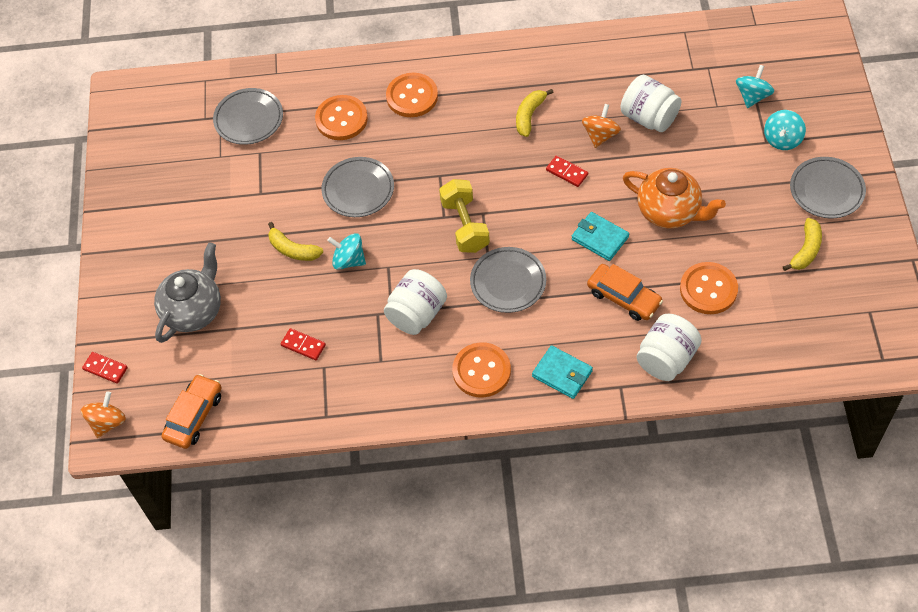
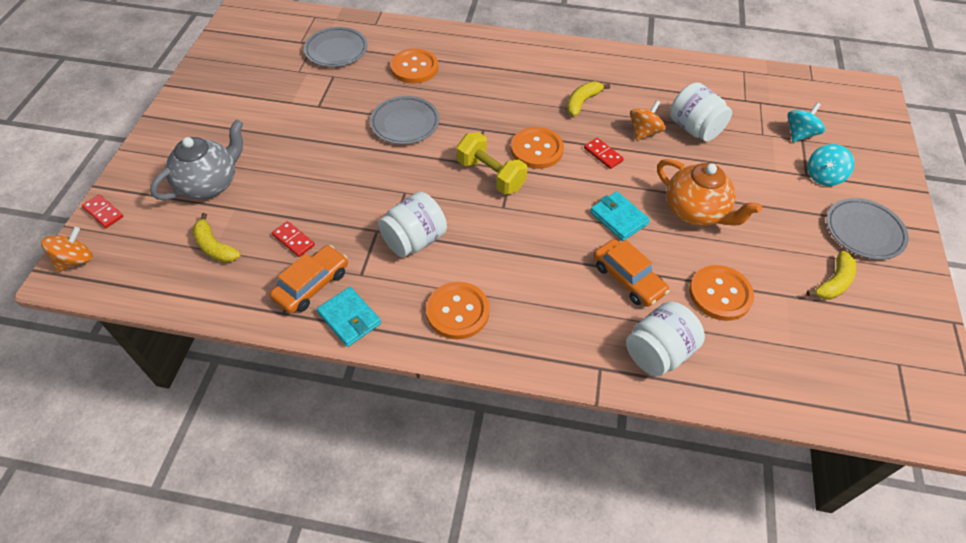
camera: 10 degrees right, 5 degrees down
(194, 416) = (158, 277): orange car -> orange car (312, 285)
(293, 250) = (324, 156): yellow banana -> yellow banana (215, 247)
(349, 260) = (370, 178): turquoise spinning top -> none
(412, 96) = (482, 65): orange button -> orange button (536, 149)
(465, 225) = (490, 175): yellow dumbbell -> yellow dumbbell turned 45 degrees counterclockwise
(508, 282) = (514, 235): grey plate -> none
(562, 374) = (541, 337): turquoise wallet -> turquoise wallet (349, 318)

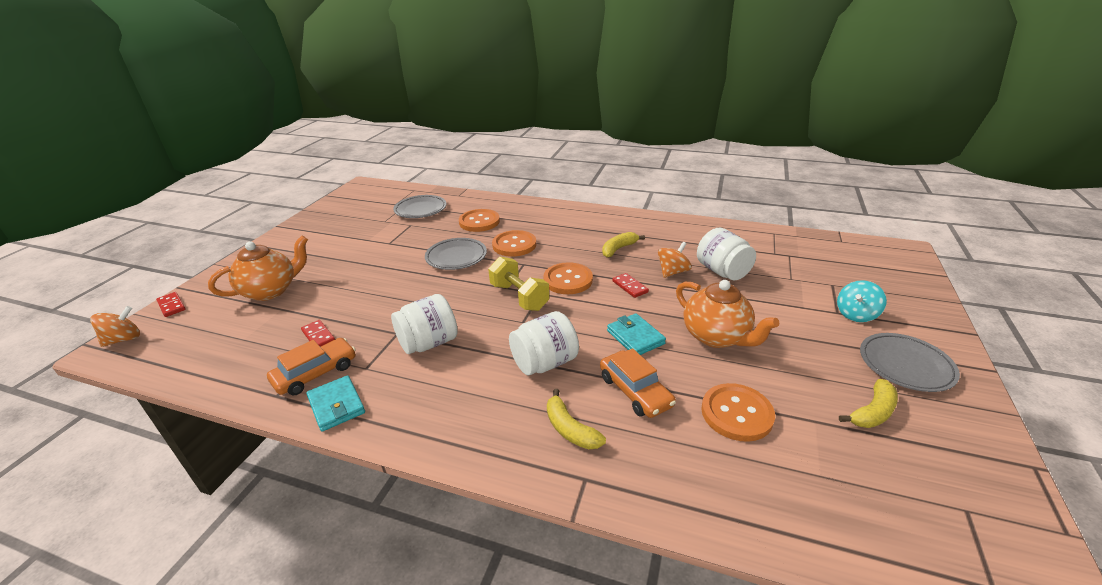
camera: 10 degrees right, 20 degrees down
(210, 184) = (271, 291): grey teapot -> orange teapot
(215, 247) = (246, 336): yellow banana -> yellow banana (570, 429)
(457, 311) = (447, 408): orange button -> orange button (514, 245)
(658, 352) = (657, 468): white jar -> white jar (544, 363)
(799, 134) = (829, 280): turquoise spinning top -> none

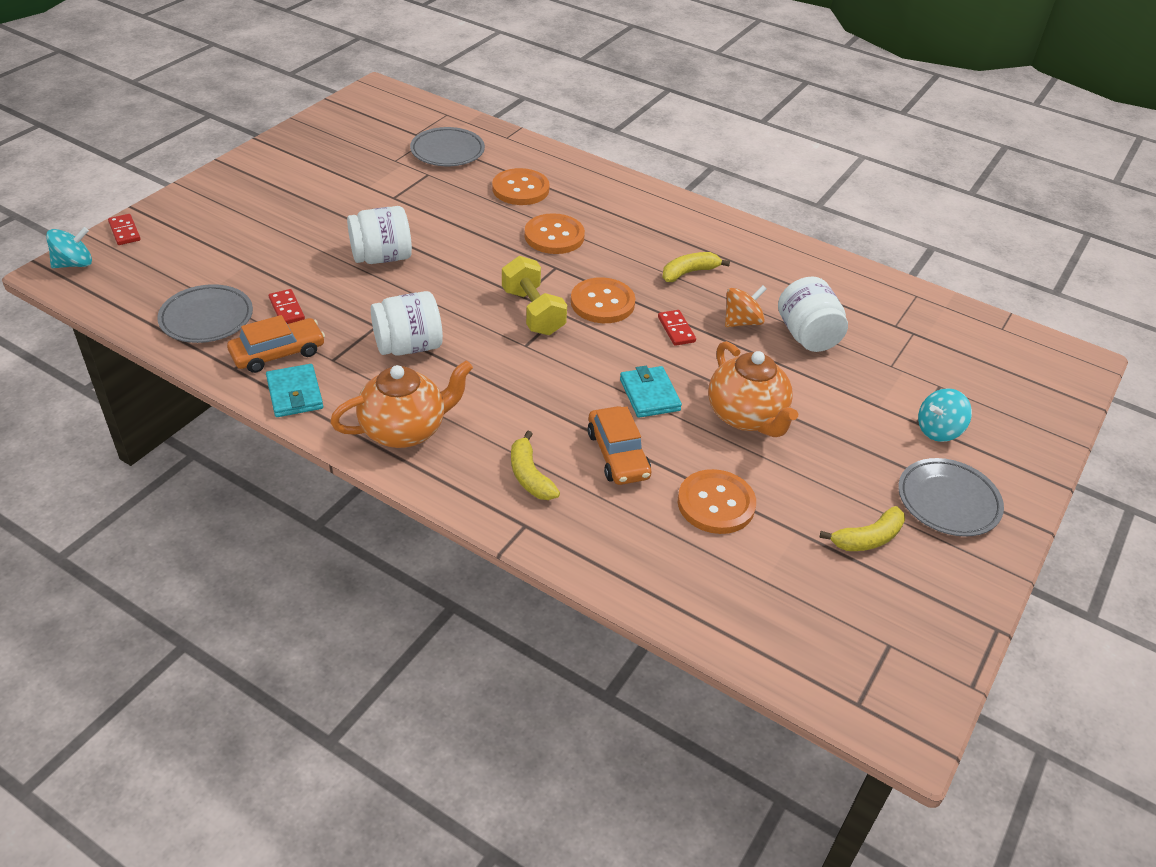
camera: 10 degrees right, 10 degrees up
(124, 339) = (74, 264): orange spinning top -> turquoise spinning top
(271, 291) = (239, 236): orange teapot -> orange teapot (405, 430)
(456, 257) = (473, 238): grey plate -> grey plate (207, 318)
(544, 363) = (531, 400): white jar -> white jar (382, 257)

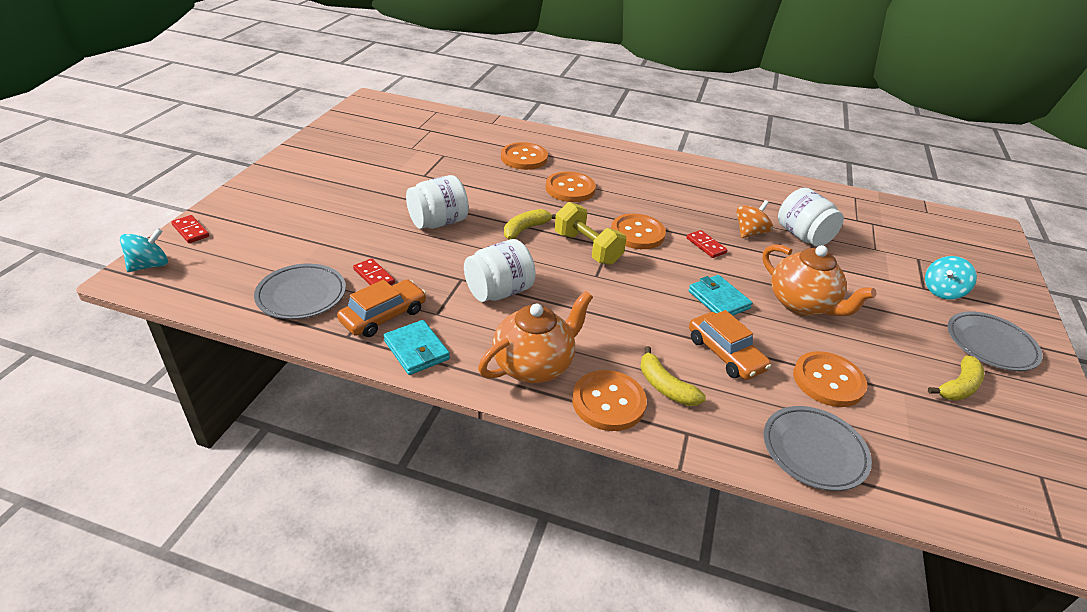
camera: 15 degrees left, 5 degrees down
(447, 151) = (451, 137): grey plate -> grey plate (814, 451)
(461, 480) = (608, 402): none -> orange button
(689, 272) = (688, 202): yellow banana -> yellow banana (525, 229)

